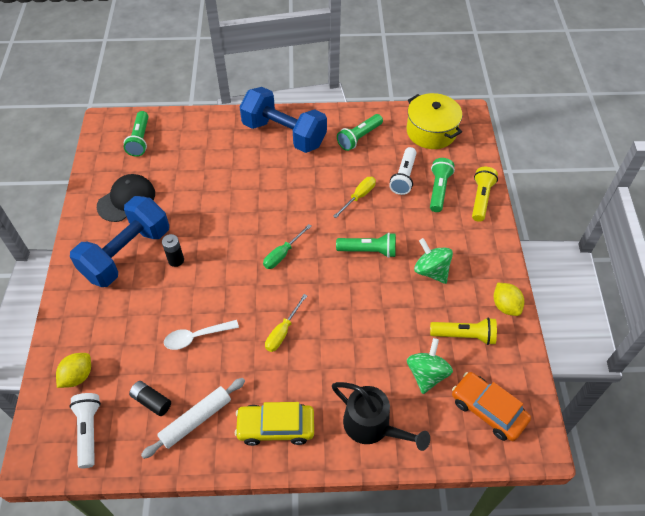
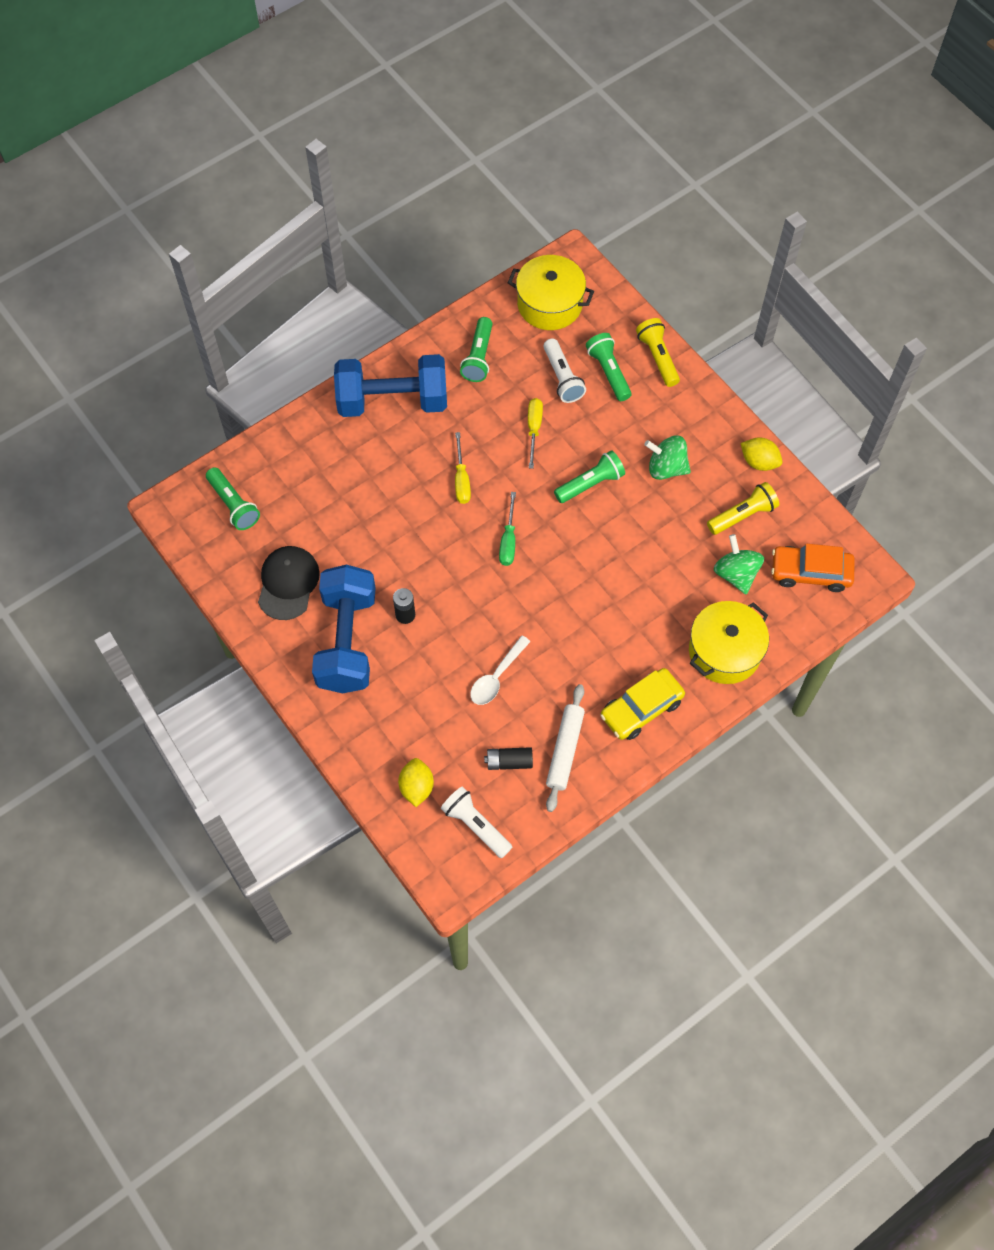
camera: 35 degrees left, 10 degrees up
(282, 332) = (574, 618): yellow screwdriver -> yellow screwdriver (461, 479)
(373, 426) = (724, 651): black watering can -> yellow pot

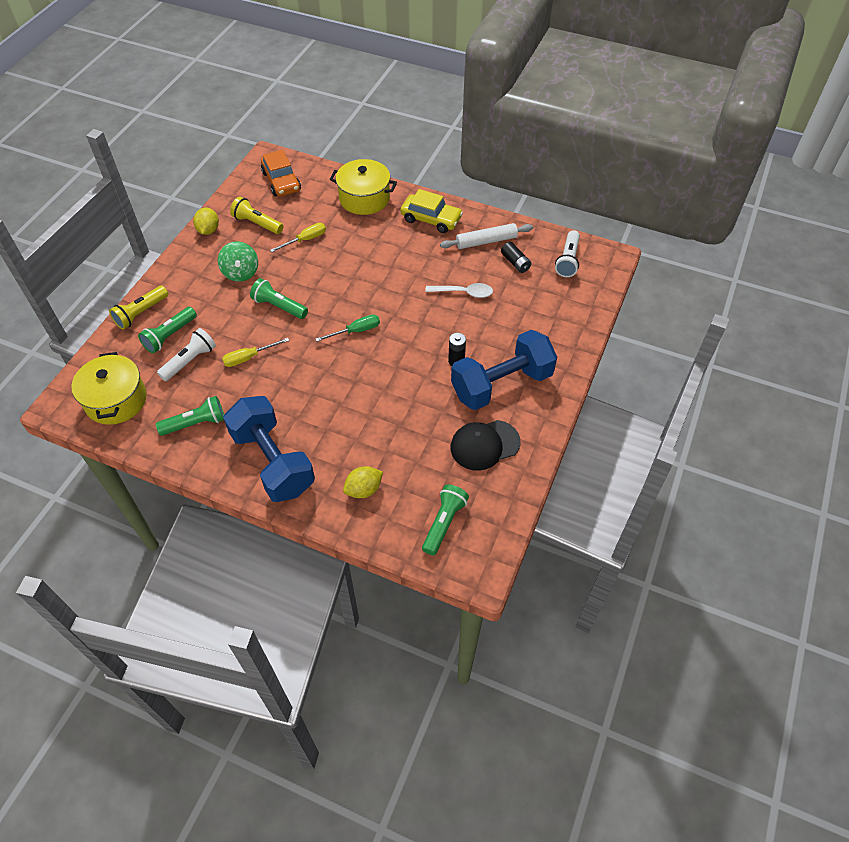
camera: 120 degrees left, 10 degrees down
(416, 787) = (569, 298): yellow lemon -> yellow lemon (364, 489)
(461, 479) = (321, 381): yellow screwdriver -> yellow screwdriver (305, 240)
(736, 574) = (304, 212): green spinning top -> none

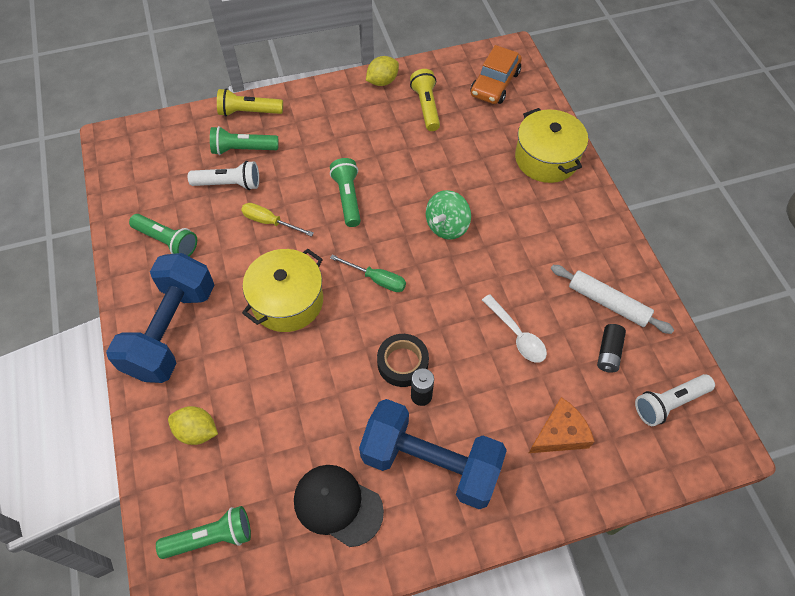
camera: 50 degrees right, 5 degrees up
(116, 400) = (146, 169): yellow pot -> yellow pot (287, 301)
(241, 273) = (358, 141): green spinning top -> green spinning top (447, 226)
(305, 240) = (445, 155): yellow screwdriver -> none
(426, 356) = (402, 363): none -> black tape
(431, 219) = (582, 232): yellow car -> none
(540, 316) = (560, 433): none -> orange cheese

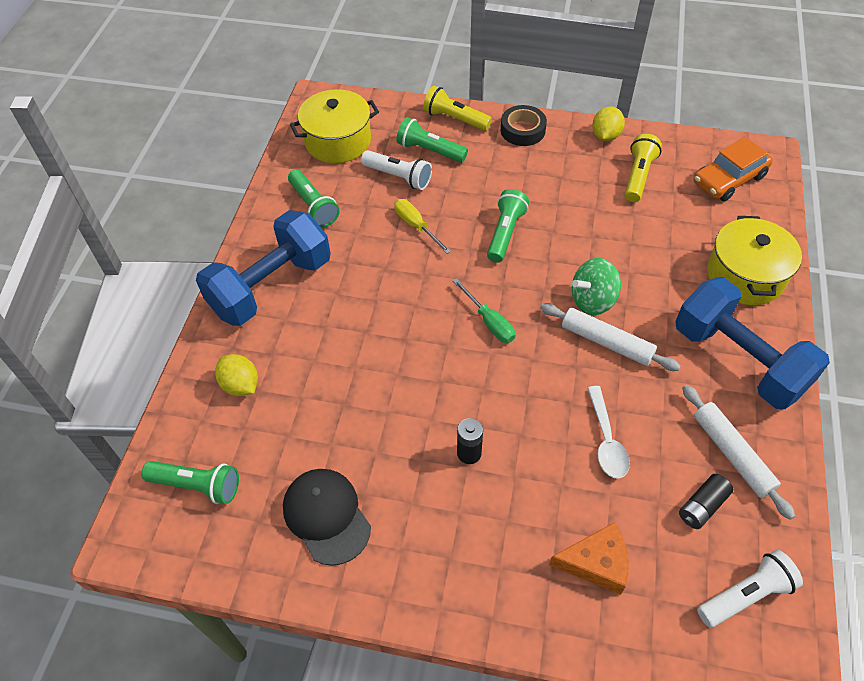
camera: 30 degrees right, 5 degrees down
(287, 301) = (390, 305): yellow pot -> yellow pot (338, 141)
(382, 81) = (605, 136): yellow lemon -> yellow lemon turned 60 degrees counterclockwise
(402, 363) = (468, 413): black tape -> black tape (522, 130)
(430, 463) = (440, 523): blue dumbbell -> blue dumbbell (738, 360)
(475, 256) = (606, 342): none -> white rolling pin
(669, 403) = (745, 595): white flashlight -> white flashlight turned 150 degrees clockwise

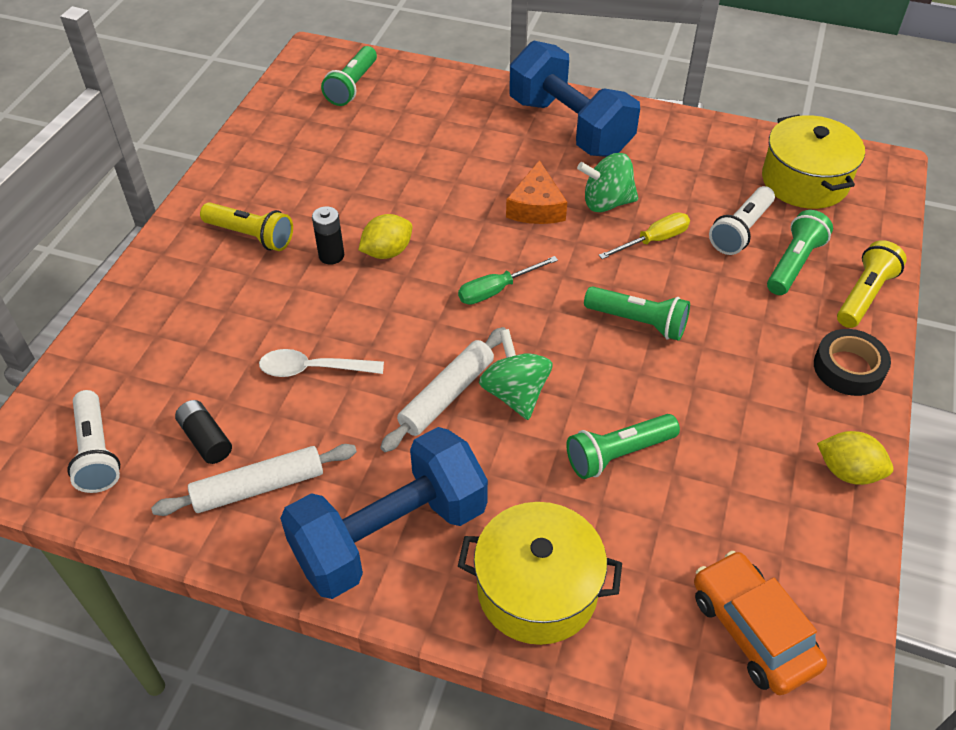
camera: 95 degrees right, 5 degrees down
(241, 385) = (450, 108): yellow lemon -> yellow lemon (387, 252)
(314, 206) = (688, 158): green flashlight -> green flashlight (618, 454)
(326, 516) = (297, 158): black cap -> none
(374, 256) = (606, 202): none -> green spinning top
(596, 563) = (181, 335): orange cheese -> orange cheese (536, 207)
(638, 176) = (755, 496): yellow flashlight -> yellow flashlight (251, 235)

